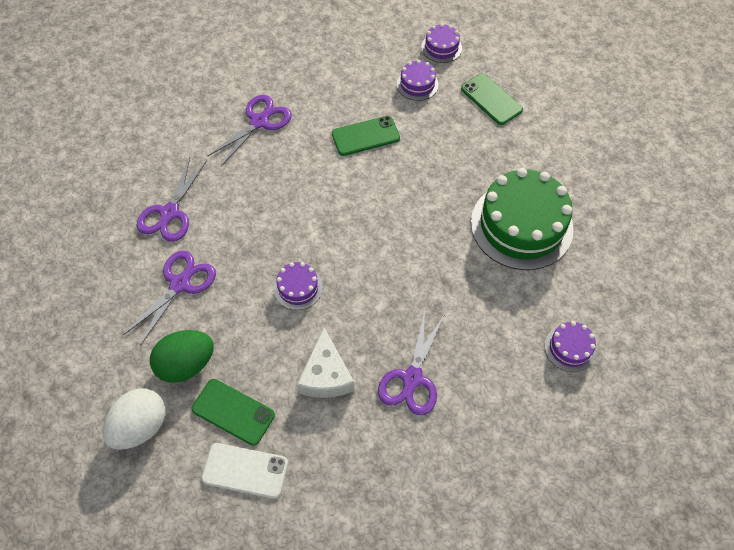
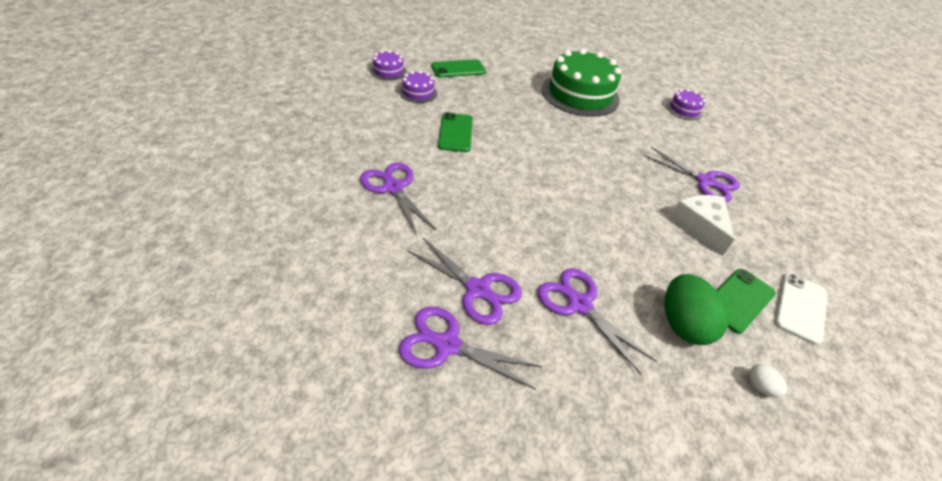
camera: 75 degrees left, 15 degrees down
(113, 210) = (447, 345): none -> purple scissors
(141, 426) = (760, 386): white egg -> white egg, size x0.45
(298, 288) = (606, 218): purple cake -> none
(326, 375) = (700, 226): white cheese -> white cheese turned 120 degrees counterclockwise

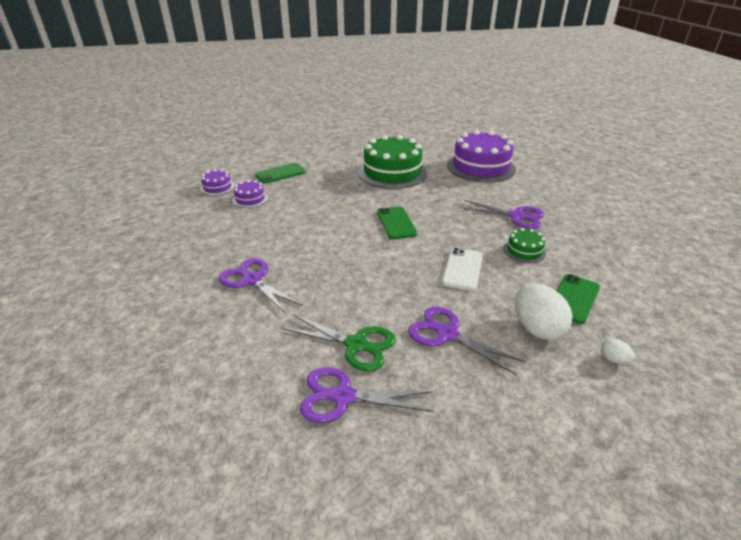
camera: 10 degrees left, 10 degrees down
(455, 132) = (294, 224): green phone -> green phone (396, 223)
(477, 289) = (355, 344): purple scissors -> green scissors
(682, 324) = (536, 328): green egg -> white egg
(684, 109) = (481, 167): purple cake -> purple cake, size x2.18
(700, 226) = (524, 251): white cheese -> green cake
(800, 307) = (622, 292): white phone -> white phone (462, 269)

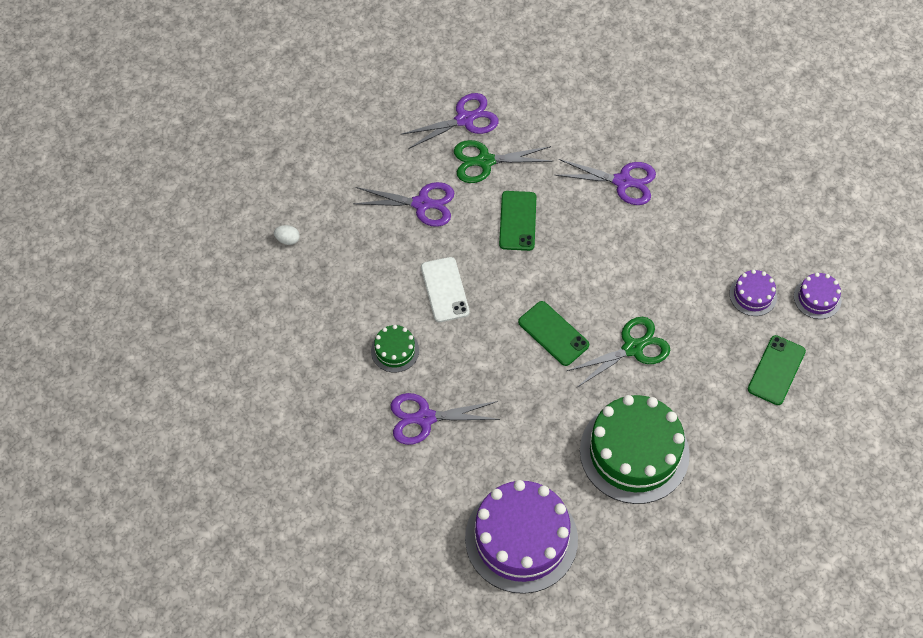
camera: 150 degrees right, 25 degrees up
(350, 203) = (632, 348): none -> green scissors
(536, 328) = (353, 244): white egg -> none
(573, 298) = (330, 297): green phone -> green phone (518, 221)

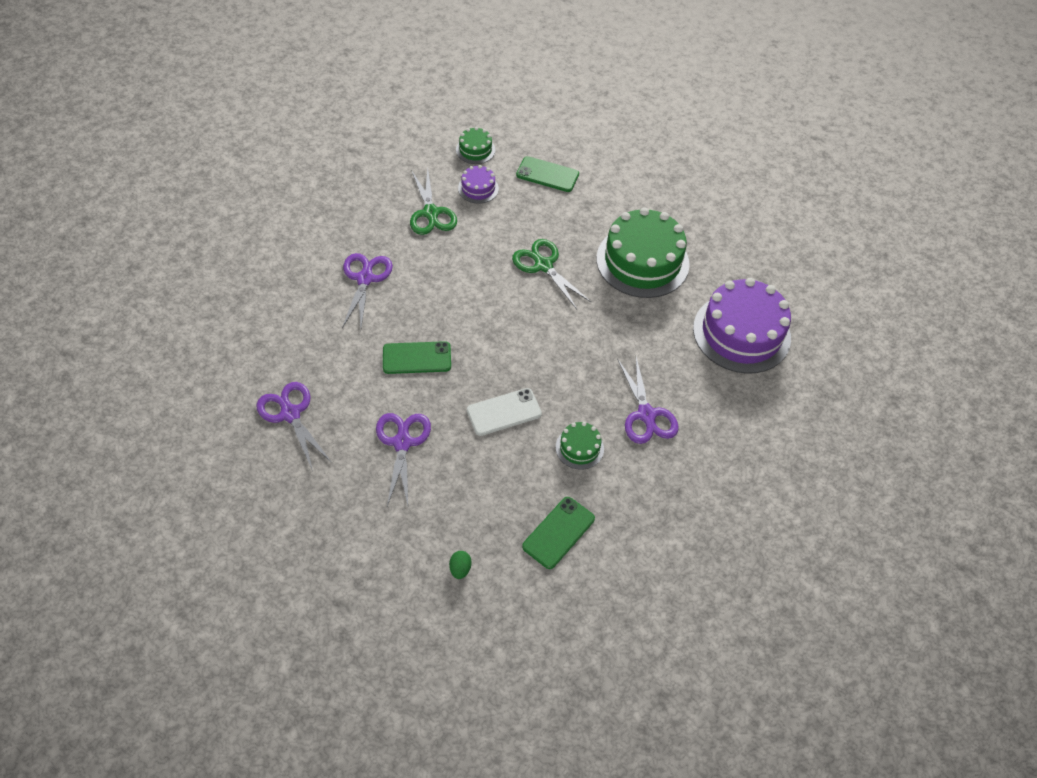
camera: 100 degrees left, 5 degrees down
(288, 240) = (460, 569): white egg -> green egg
(485, 161) = (345, 391): green scissors -> green scissors (431, 213)
(553, 333) = (538, 322): green phone -> green phone (558, 532)
(817, 298) = (475, 150): purple cake -> green cake

